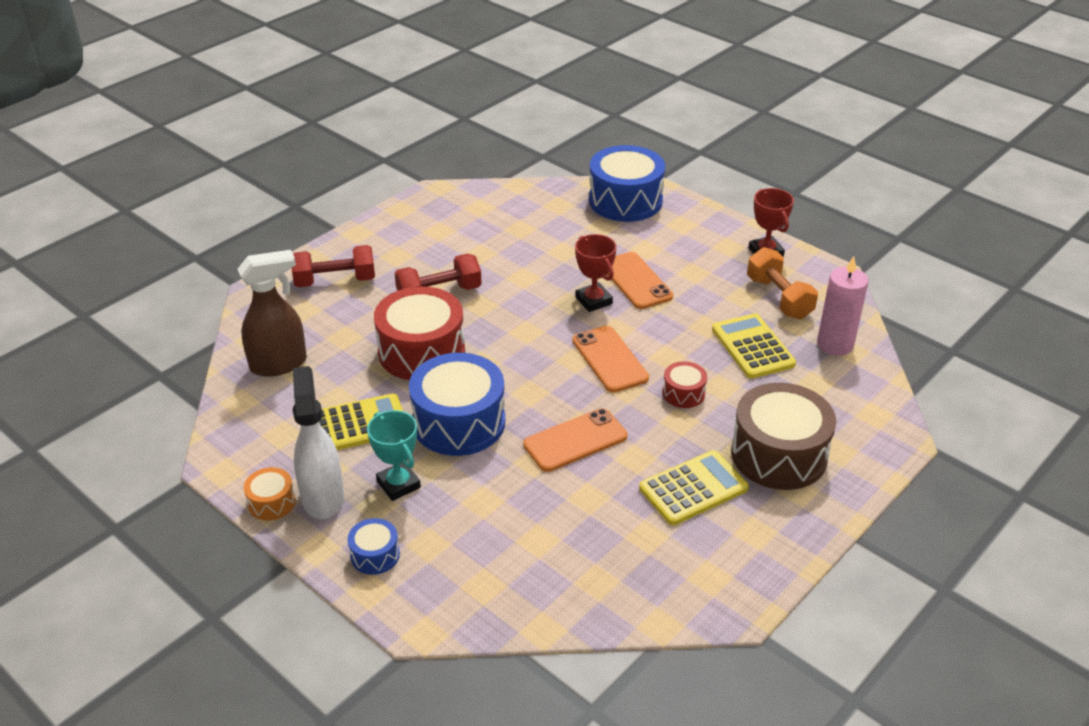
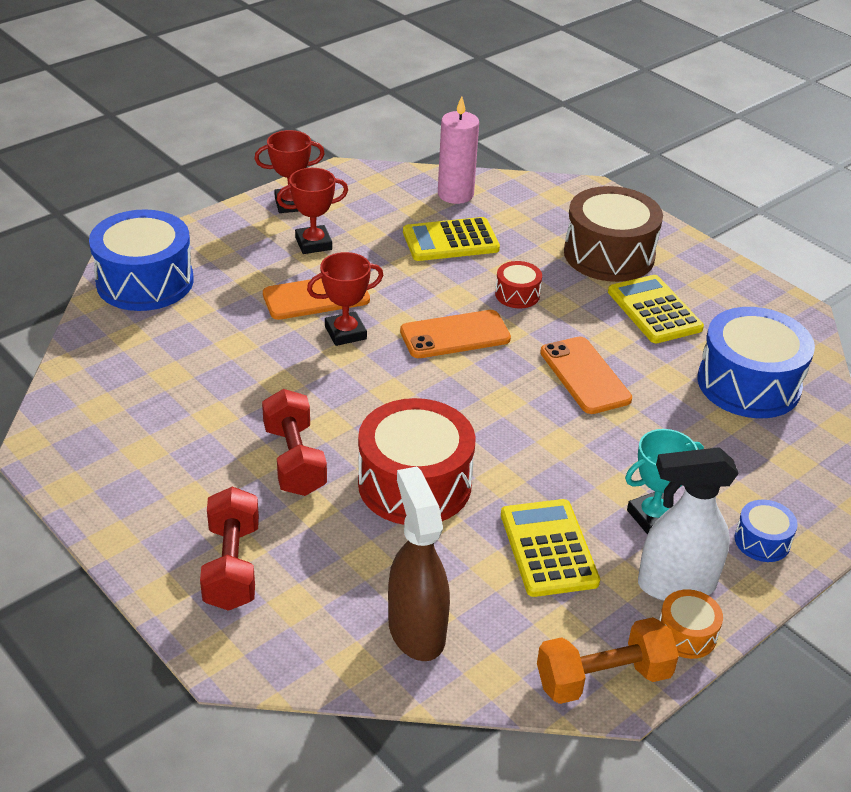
camera: 85 degrees left, 0 degrees up
(459, 422) = (550, 460): blue drum -> blue drum (748, 384)
(711, 271) = (313, 244): none -> red trophy
(779, 298) = (374, 211): orange dumbbell -> orange dumbbell (603, 678)

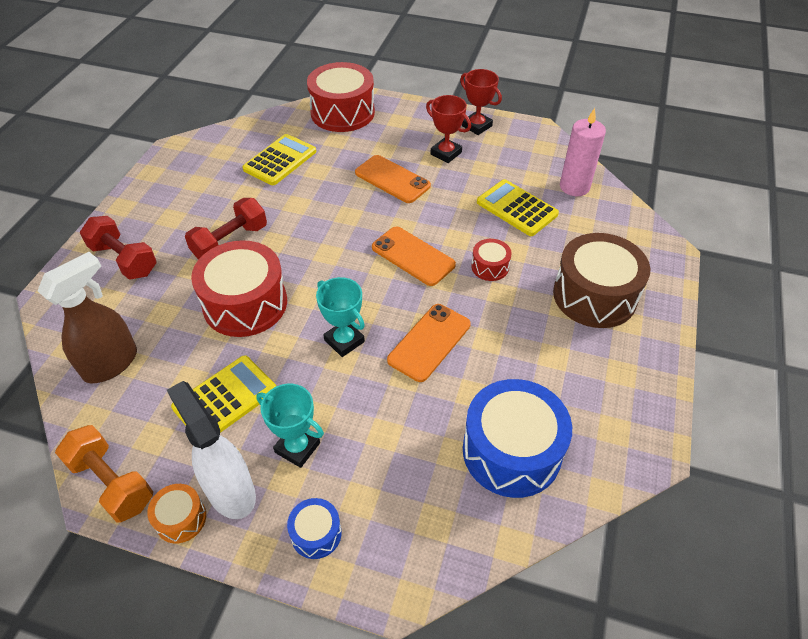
camera: 60 degrees right, 10 degrees up
(145, 281) = (342, 112): blue drum -> red drum
(232, 566) = (124, 260): red dumbbell -> red dumbbell turned 75 degrees clockwise
(345, 333) = (368, 207): red trophy -> none
(536, 431) = (344, 341): none -> turquoise trophy
(654, 310) = (550, 351): yellow calculator -> yellow calculator (280, 160)

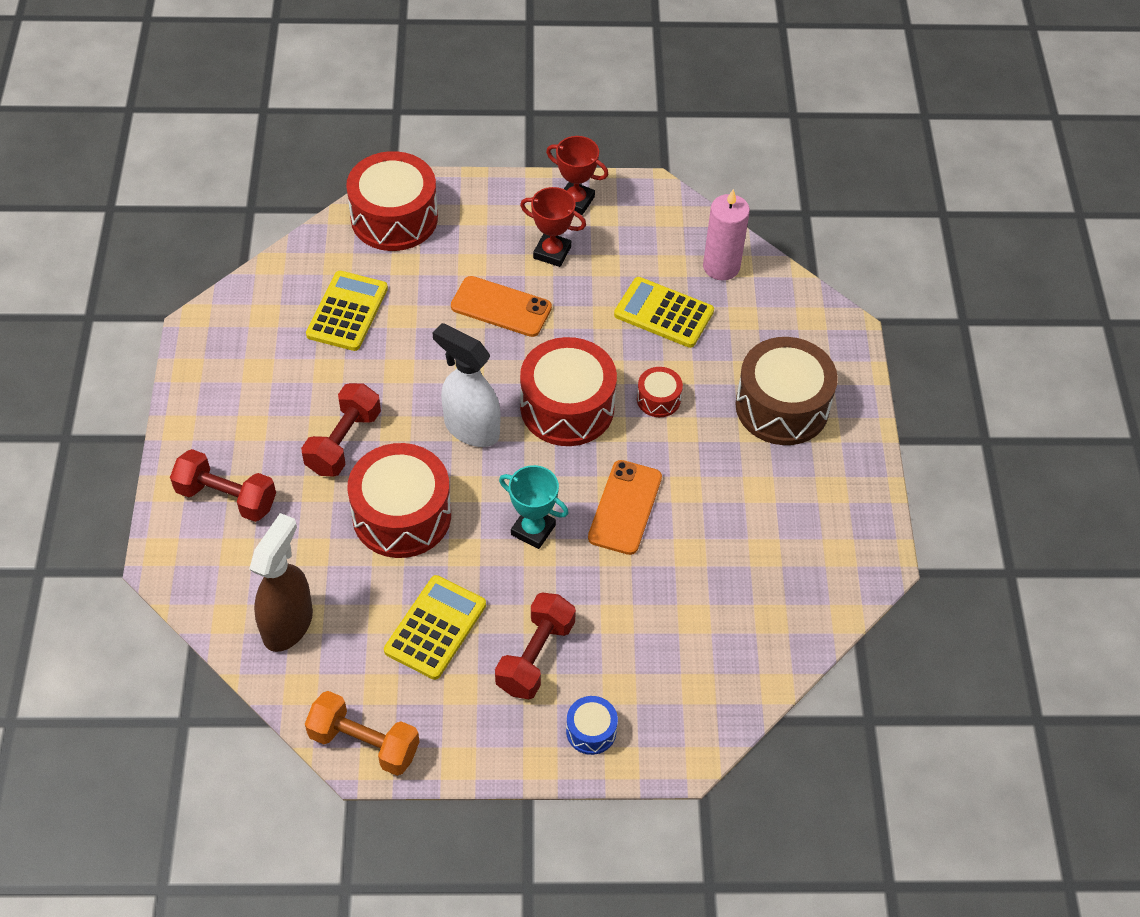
camera: 20 degrees left, 5 degrees up
(181, 519) = (453, 756): orange drum -> none
(230, 491) = (489, 716): white spray bottle -> white spray bottle (471, 428)
(297, 447) = (535, 656): turquoise trophy -> red dumbbell
(413, 256) = (567, 407): orange phone -> red drum
(511, 451) = (748, 601): blue drum -> none

